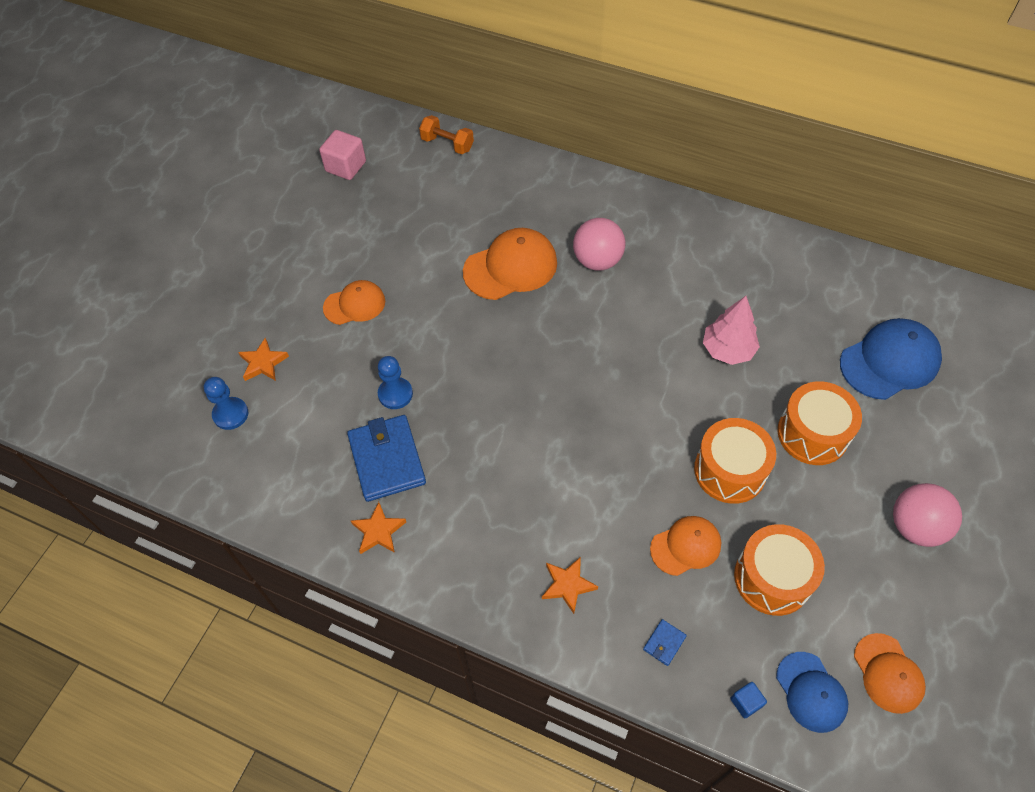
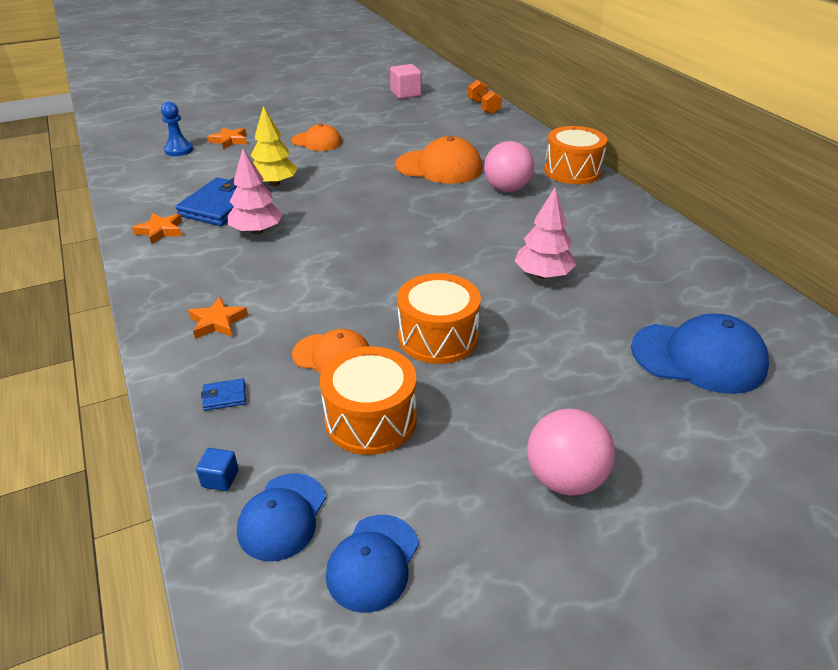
camera: 40 degrees right, 20 degrees down
(395, 394) = (274, 184): blue pawn -> yellow tree
(463, 466) = (257, 231): none -> pink tree
(812, 434) = (548, 358): orange drum -> orange drum (572, 171)
(888, 673) = (373, 562): orange cap -> blue cap

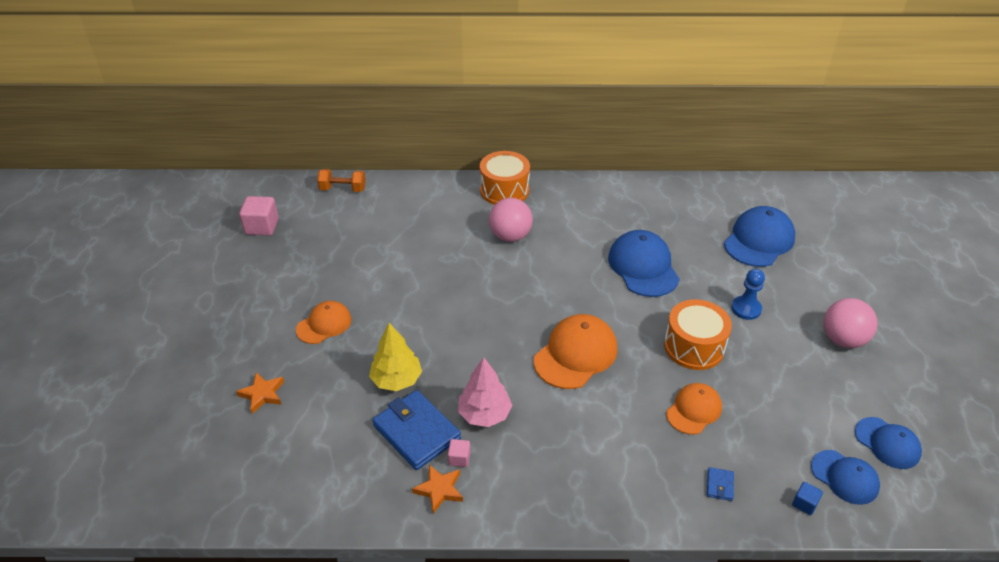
camera: 65 degrees left, 5 degrees up
(179, 150) = (251, 445): blue pawn -> blue pawn (746, 309)
(199, 231) = (459, 458): none -> pink cube
(217, 322) = (621, 472): orange star -> none
(370, 419) = (769, 409): orange drum -> none
(439, 167) = (443, 260): orange cap -> orange cap (575, 354)
(543, 275) = (643, 267): pink tree -> blue cap

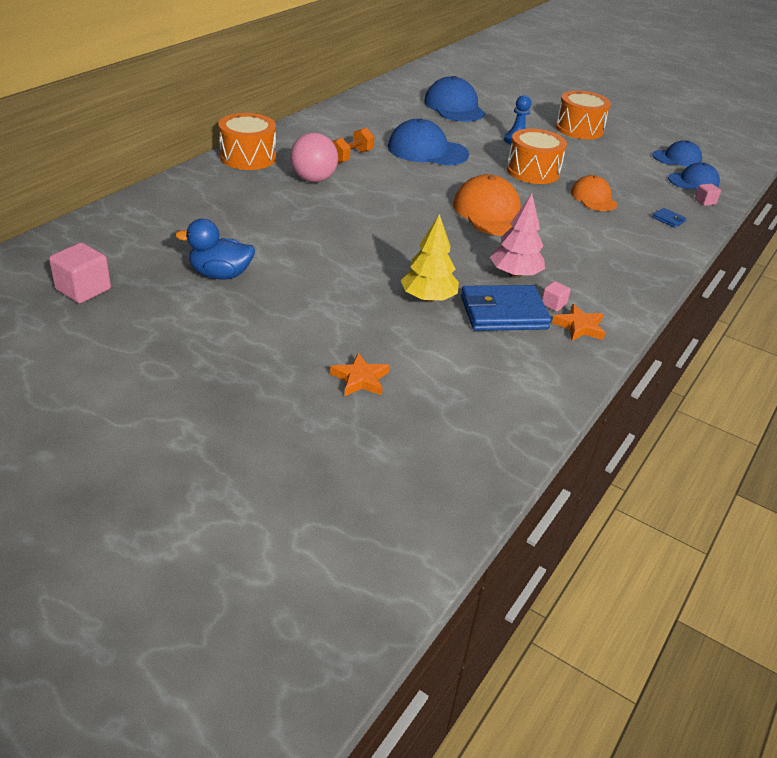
camera: 60 degrees left, 5 degrees down
(324, 324) = (303, 308): orange cap -> none
(330, 267) = (220, 274): none -> blue duck
(343, 189) = (104, 224): orange dumbbell -> orange dumbbell (351, 157)
(804, 504) = (705, 202): blue cube -> pink cube
(843, 339) = (579, 129): pink ball -> orange drum

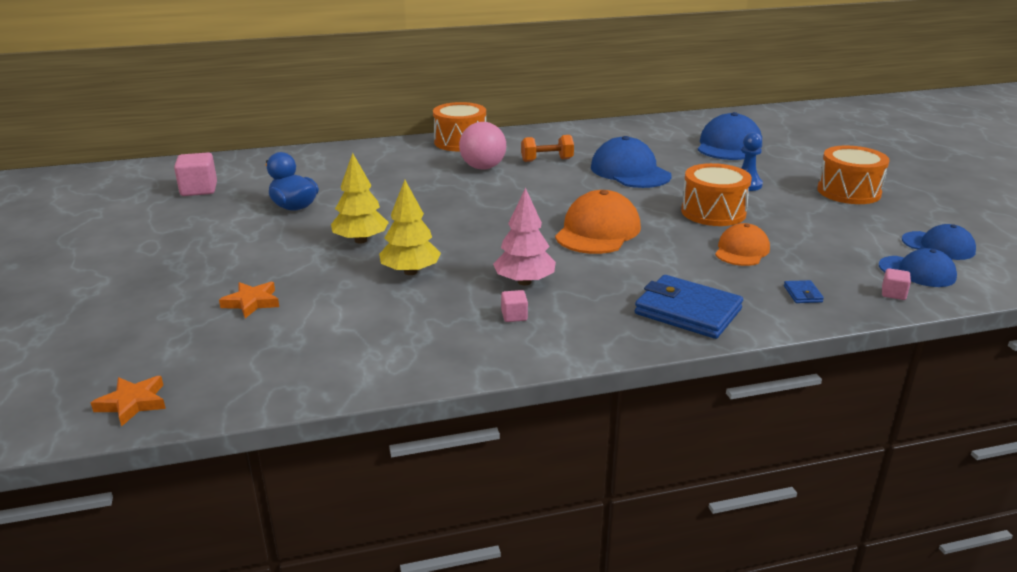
camera: 45 degrees right, 10 degrees down
(340, 286) = (360, 240): none -> yellow tree
(503, 313) = (454, 304): blue wallet -> blue wallet (688, 311)
(579, 327) = (504, 341): orange star -> orange star (133, 403)

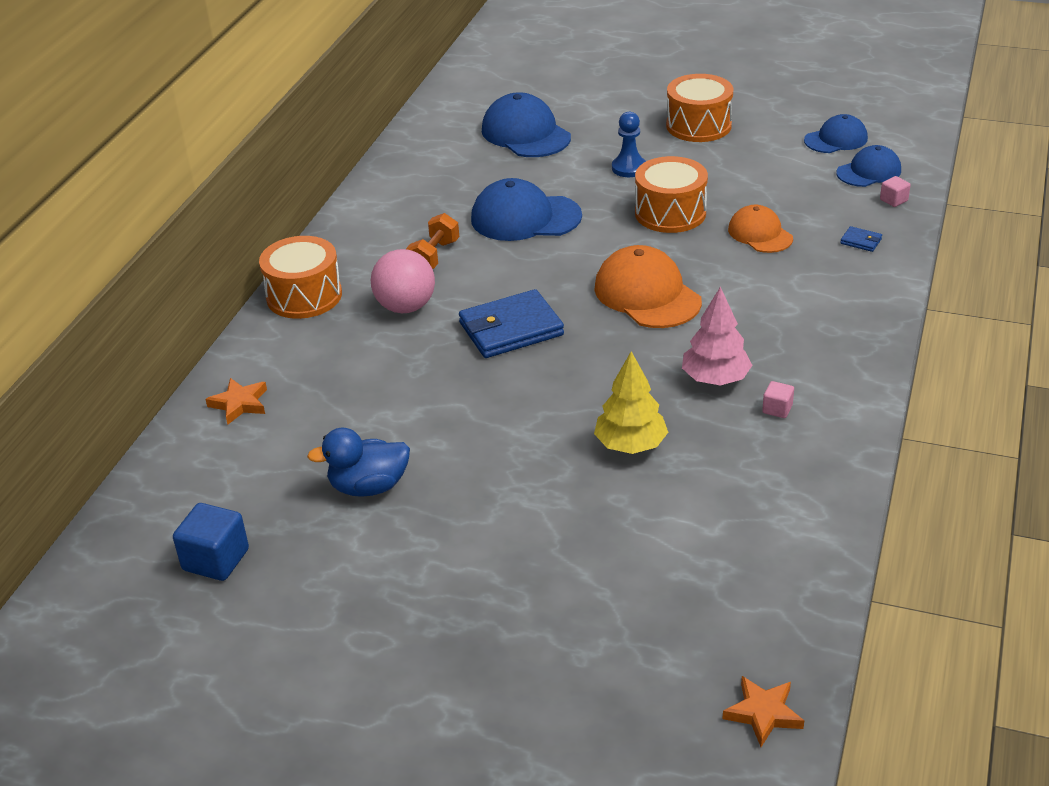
camera: 55 degrees left, 10 degrees up
(199, 189) = (216, 560): pink cube -> blue cube
(252, 302) = (606, 580): orange star -> orange star (239, 404)
(360, 240) = (520, 458): yellow tree -> none
(688, 311) = (844, 310): blue wallet -> blue wallet (511, 329)

